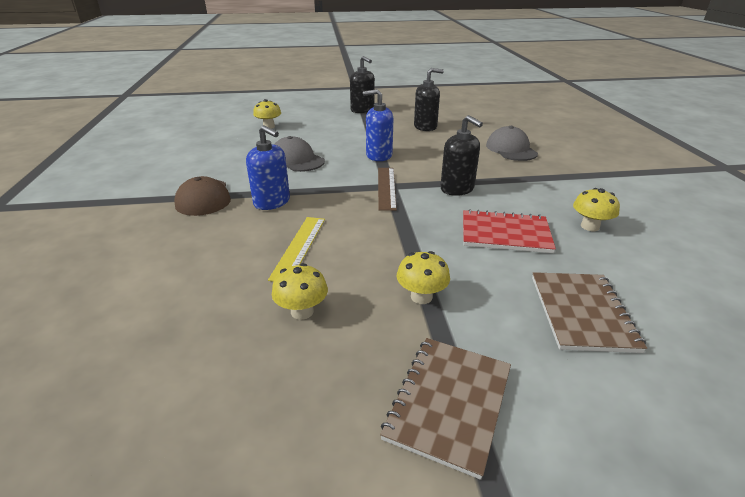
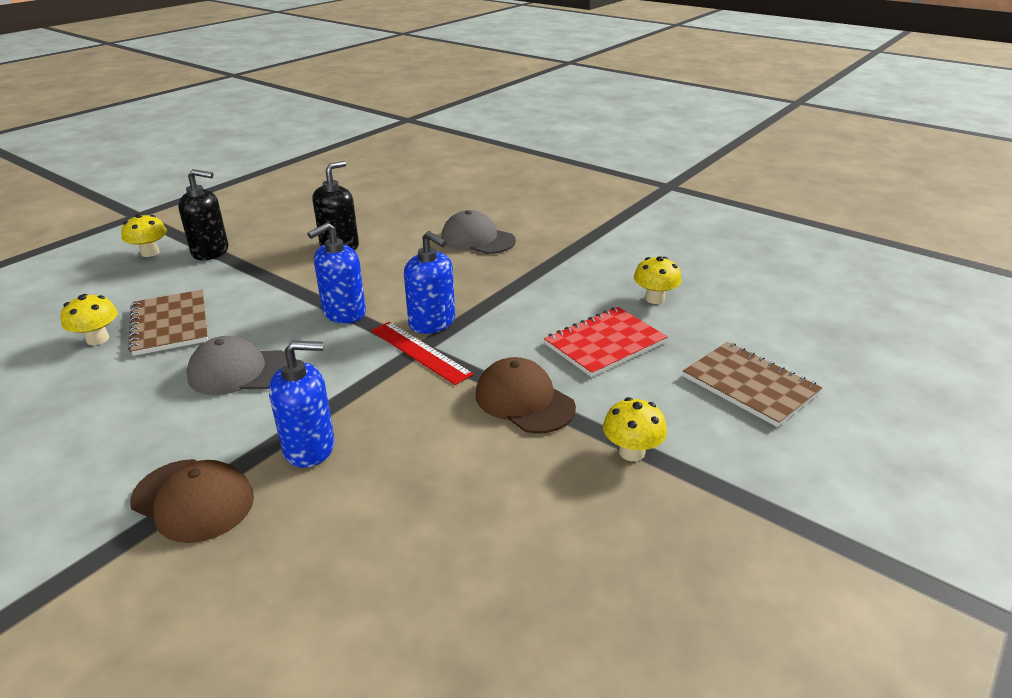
camera: 45 degrees left, 0 degrees up
(299, 247) = (441, 481): yellow ruler -> none
(302, 311) = (559, 544): yellow mushroom -> yellow mushroom (150, 252)
(386, 188) = (420, 352): brown ruler -> red ruler
(402, 236) = (524, 401): none -> brown cap
(415, 177) = (432, 322): none -> blue soap dispenser
(449, 403) = (776, 525): brown notebook -> brown notebook (170, 324)
(457, 189) = (494, 315): black soap dispenser -> none

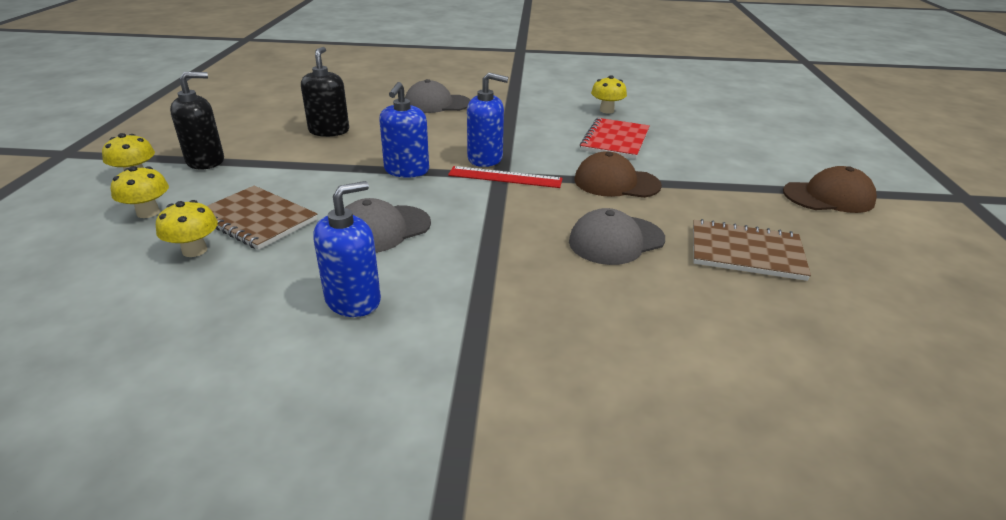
camera: 35 degrees left, 0 degrees up
(193, 500) = (484, 316): brown cap -> brown cap (828, 197)
(309, 447) = (519, 254): blue soap dispenser -> blue soap dispenser (353, 300)
(419, 473) = (616, 240): none -> grey cap
(631, 452) = (714, 188): yellow mushroom -> yellow mushroom (148, 212)
(750, 385) = (721, 139): brown notebook -> brown notebook (746, 252)

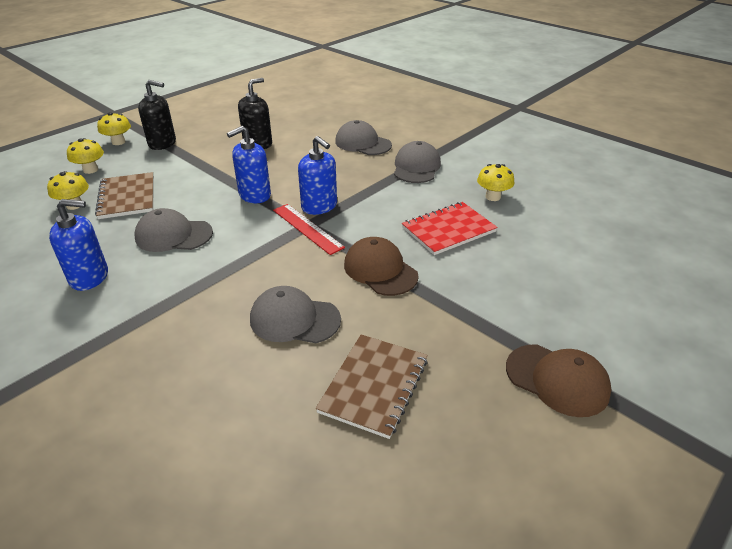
camera: 40 degrees right, 5 degrees up
(515, 108) = (416, 167): none -> grey cap
(746, 252) = (374, 386): brown notebook -> brown notebook turned 60 degrees clockwise

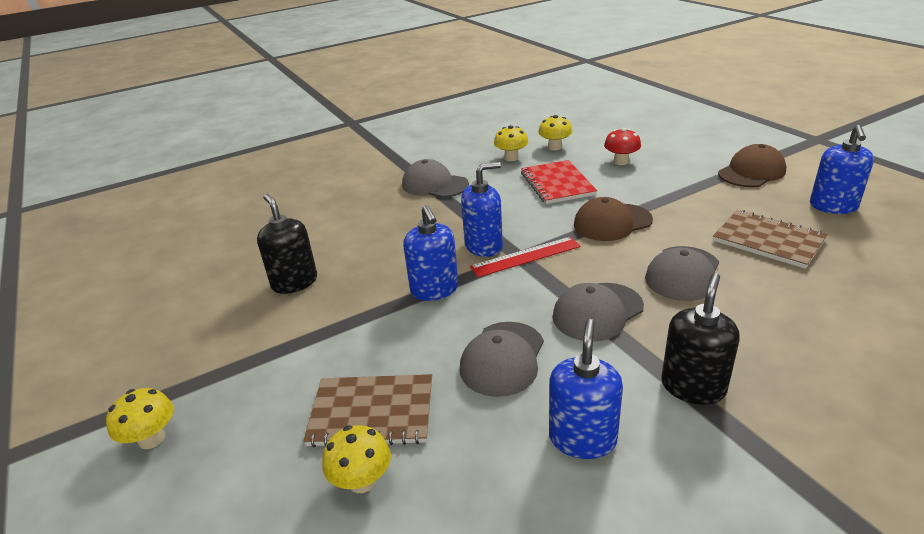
camera: 70 degrees left, 5 degrees down
(90, 170) = (239, 471): yellow mushroom -> yellow mushroom (555, 147)
(162, 143) = (209, 379): black soap dispenser -> black soap dispenser (693, 387)
(362, 143) = (358, 208): grey cap -> grey cap (597, 312)
(487, 460) = (833, 206): none -> blue soap dispenser
(525, 267) = (621, 161): none -> red mushroom

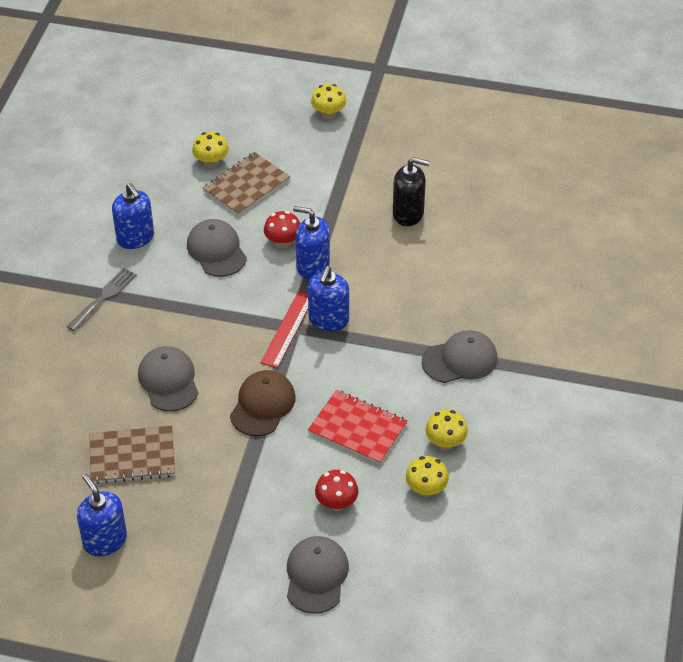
camera: 130 degrees right, 15 degrees up
(428, 325) = (283, 242): none -> red mushroom
(597, 312) = (195, 314): grey cap -> grey cap (316, 576)
(693, 387) = (104, 297): black soap dispenser -> grey fork
(751, 172) = (203, 560): brown cap -> none

